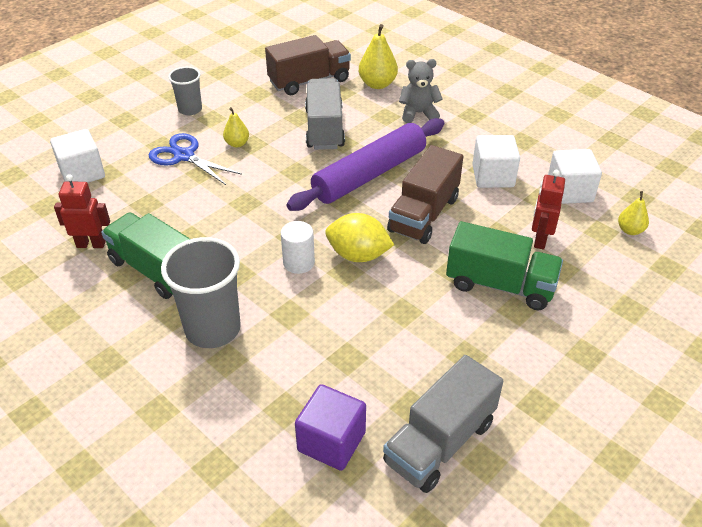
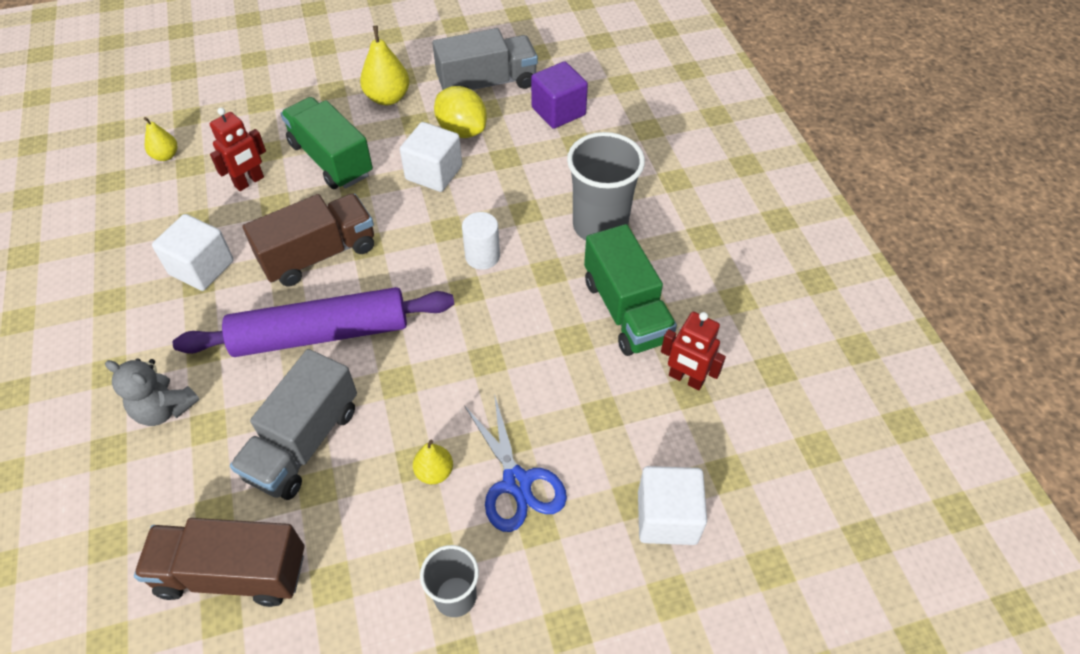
camera: 150 degrees left, 10 degrees up
(358, 255) = (421, 239): yellow lemon -> yellow lemon (462, 130)
(377, 84) = (149, 505): yellow pear -> yellow pear (388, 98)
(569, 191) = (157, 215): white cube -> white cube (434, 173)

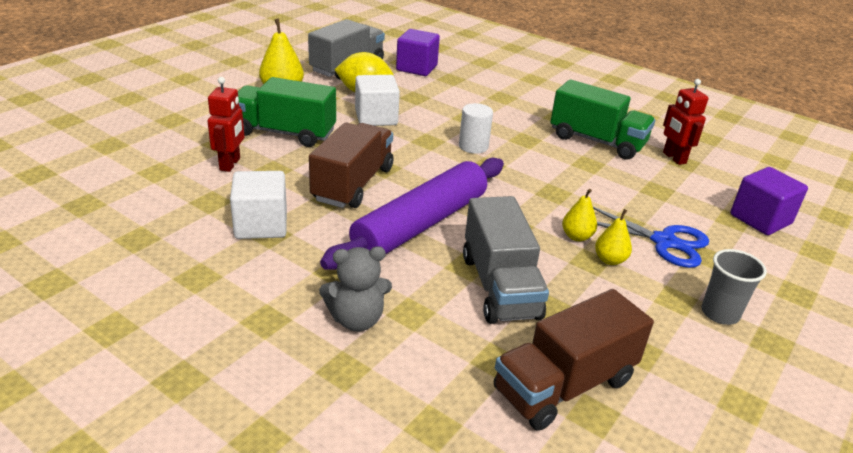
camera: 40 degrees left, 20 degrees down
(166, 156) = (123, 172): yellow pear -> yellow pear (576, 236)
(600, 226) = (523, 110): grey cup -> none
(667, 517) = (760, 219): white cube -> purple cube
(686, 379) = (674, 158): red robot -> red robot turned 75 degrees clockwise

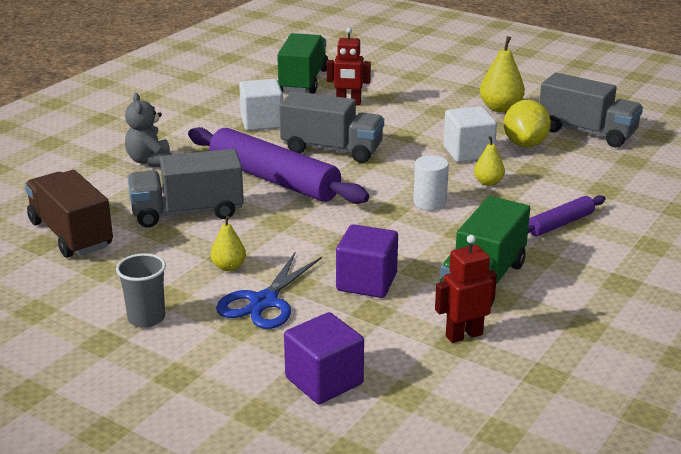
camera: 90 degrees right, 5 degrees down
(284, 133) = (413, 117): green truck -> green truck (303, 81)
(353, 184) = (332, 150): brown truck -> grey truck
(416, 68) = (618, 168): purple cube -> purple cube (366, 282)
(507, 102) = (560, 224): none -> purple rolling pin
(576, 236) = (266, 252): yellow pear -> yellow pear (488, 182)

